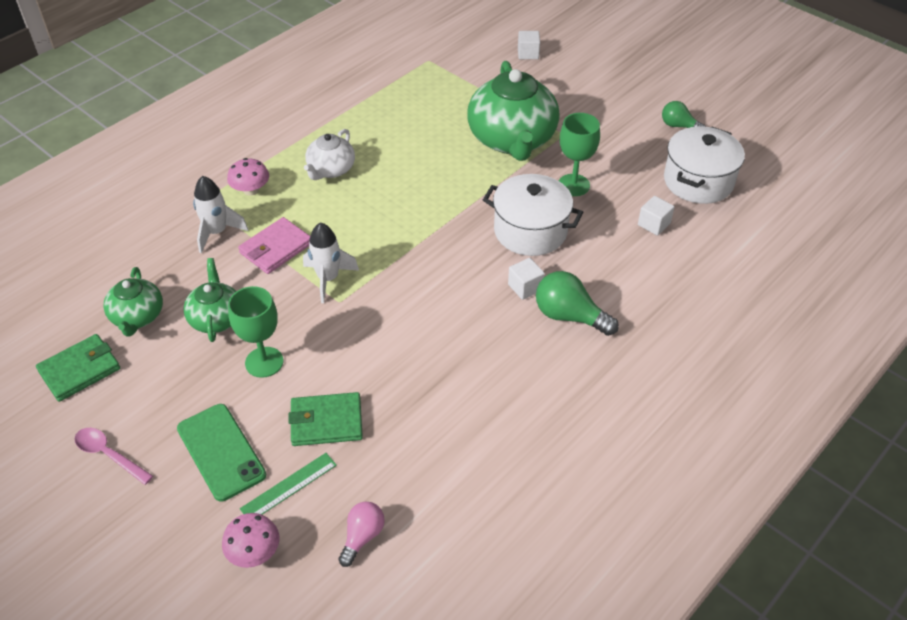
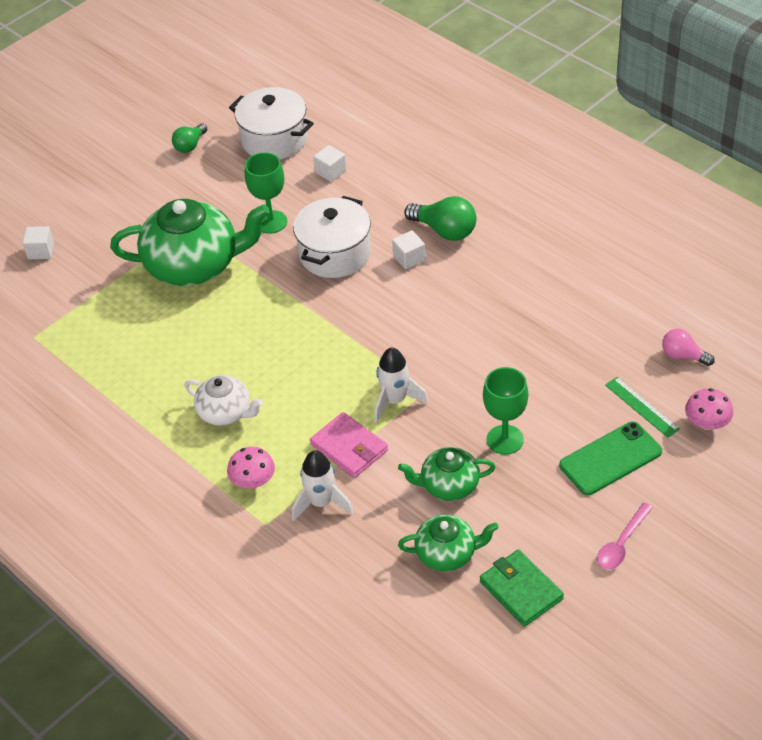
camera: 85 degrees left, 0 degrees up
(326, 422) = (572, 387): green wallet -> none
(569, 316) = (445, 230): green light bulb -> green light bulb turned 90 degrees counterclockwise

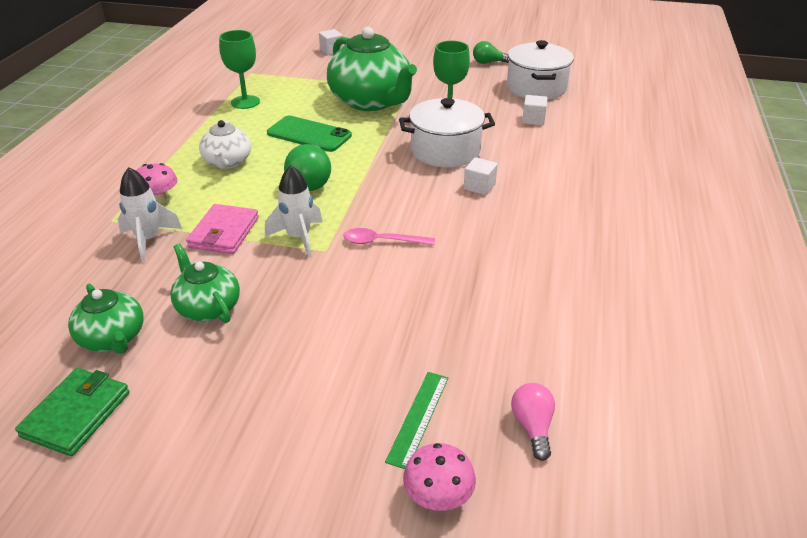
camera: 55 degrees right, 10 degrees down
(445, 230) = (534, 193): green light bulb -> green light bulb (310, 181)
(505, 440) = (293, 324): green goblet -> green goblet (245, 102)
(610, 458) = (316, 419): green phone -> green phone (309, 134)
(621, 543) = (182, 481): pink spoon -> pink spoon (382, 241)

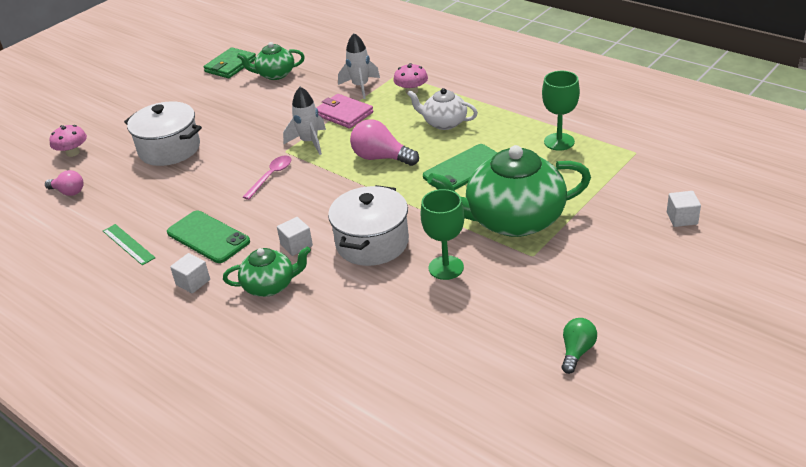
camera: 120 degrees right, 0 degrees up
(76, 414) = (230, 66): green wallet -> green wallet turned 75 degrees clockwise
(208, 307) = (271, 103): green teapot -> green teapot (270, 285)
(310, 181) = (381, 158): green light bulb -> pink light bulb
(418, 418) = (117, 157): green ruler -> green ruler (128, 244)
(512, 244) = (208, 237): none -> green phone
(533, 120) = (389, 330): white cube -> white cube (193, 282)
(536, 88) = (469, 369): white pot -> white pot (169, 149)

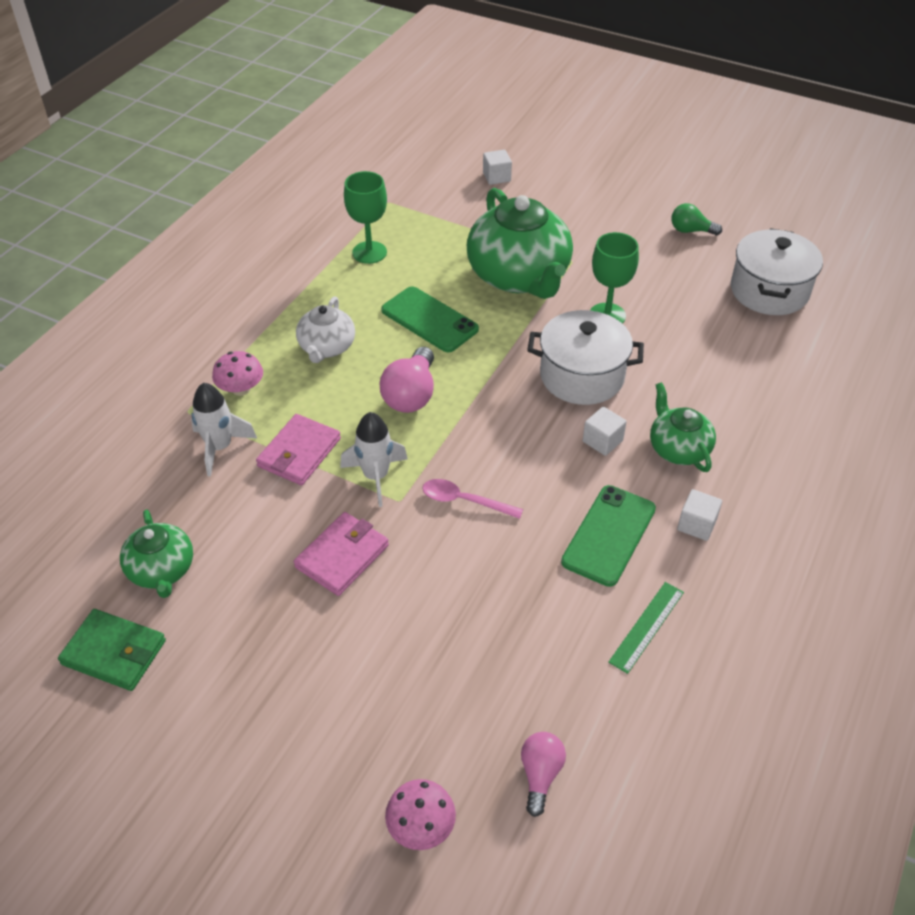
camera: 105 degrees left, 10 degrees up
(169, 149) = (401, 659): white pot -> white pot (769, 291)
(252, 130) = (342, 556): none -> pink wallet

